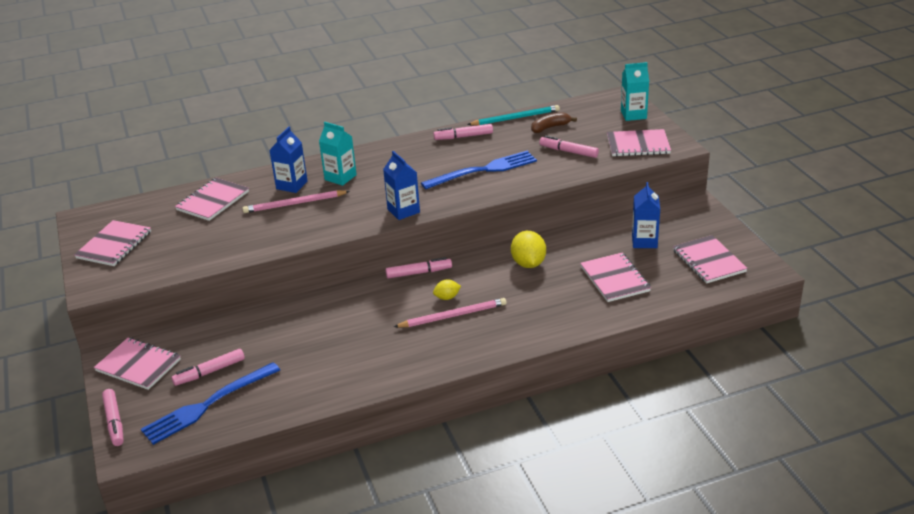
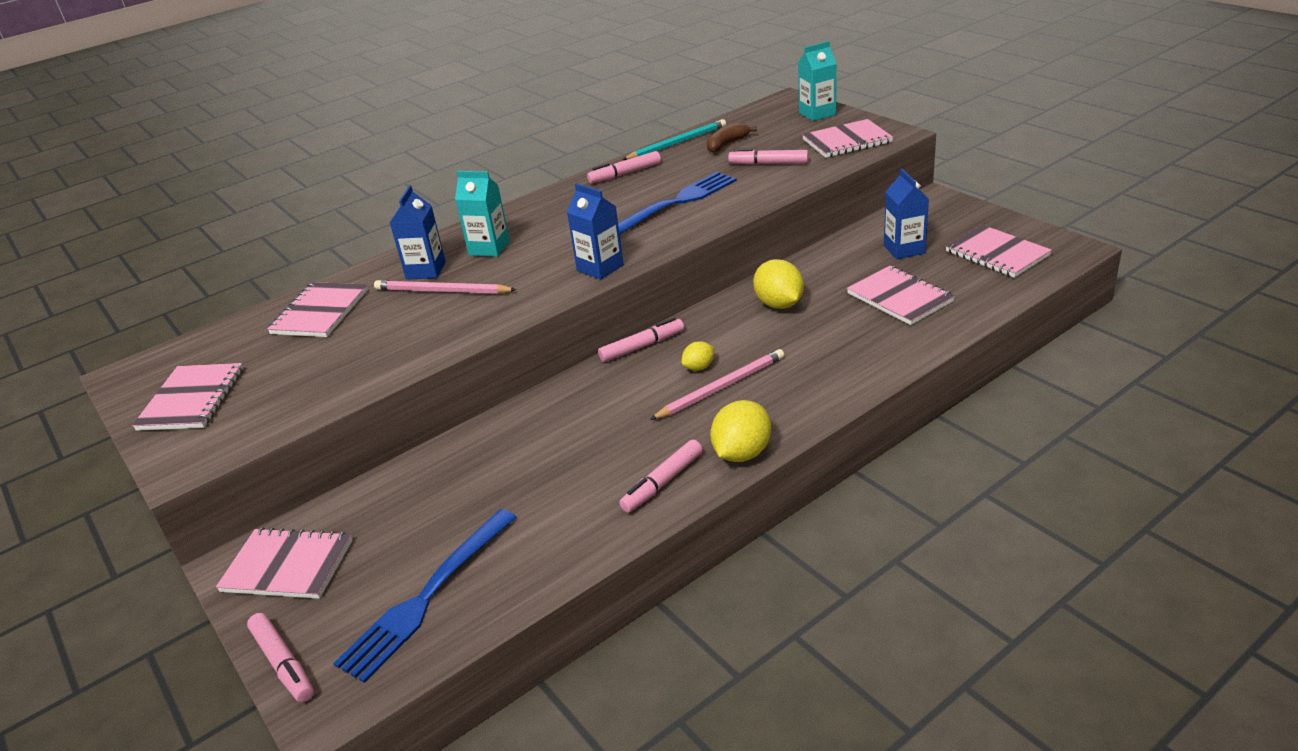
camera: 15 degrees left, 0 degrees up
(210, 372) = (407, 547): pink marker -> pink marker (663, 482)
(294, 204) = (442, 291): pink pencil -> pink pencil turned 45 degrees clockwise
(439, 364) = (742, 453): none -> yellow lemon

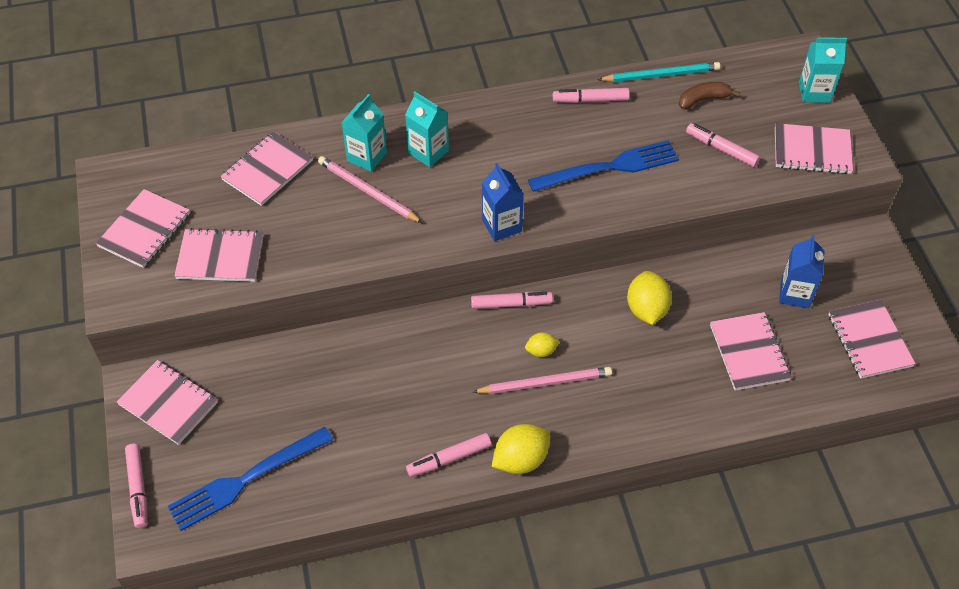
camera: 20 degrees right, 20 degrees up
(298, 389) = (220, 257): none -> pink notebook
(426, 270) = (367, 157): blue carton -> turquoise carton

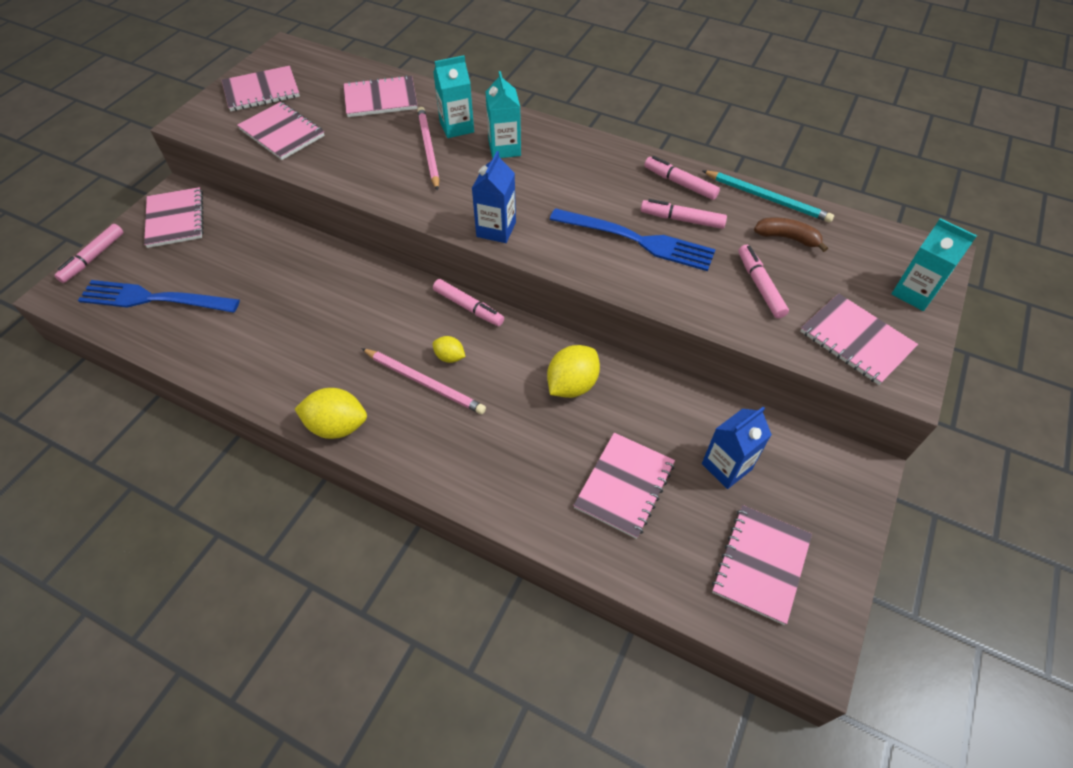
camera: 40 degrees right, 0 degrees up
(449, 458) = (290, 385): pink marker -> pink marker (682, 220)

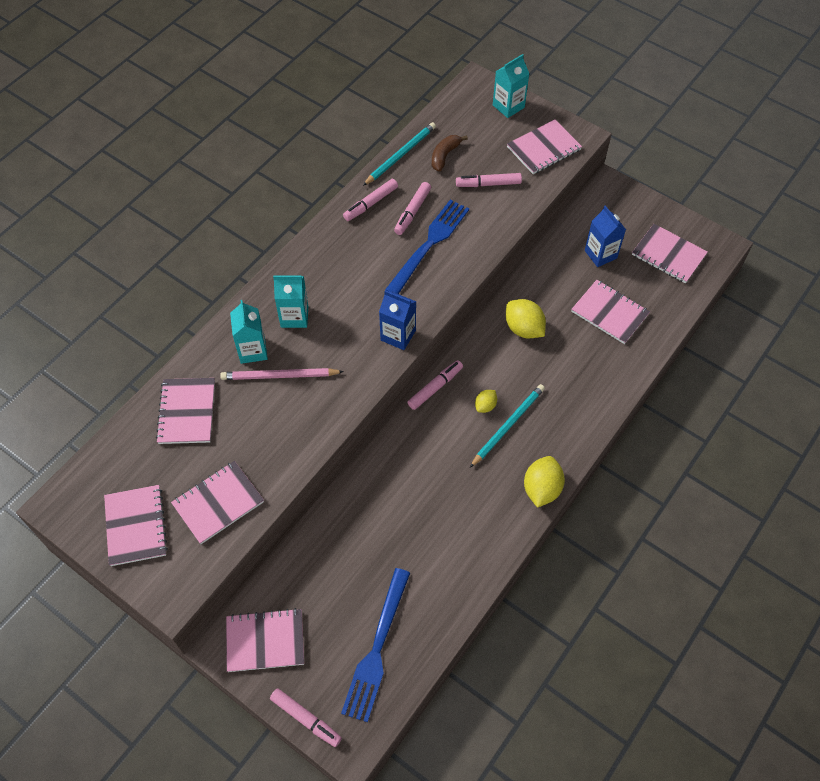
camera: 80 degrees left, 5 degrees up
(424, 382) = (508, 425): pink pencil -> turquoise pencil

